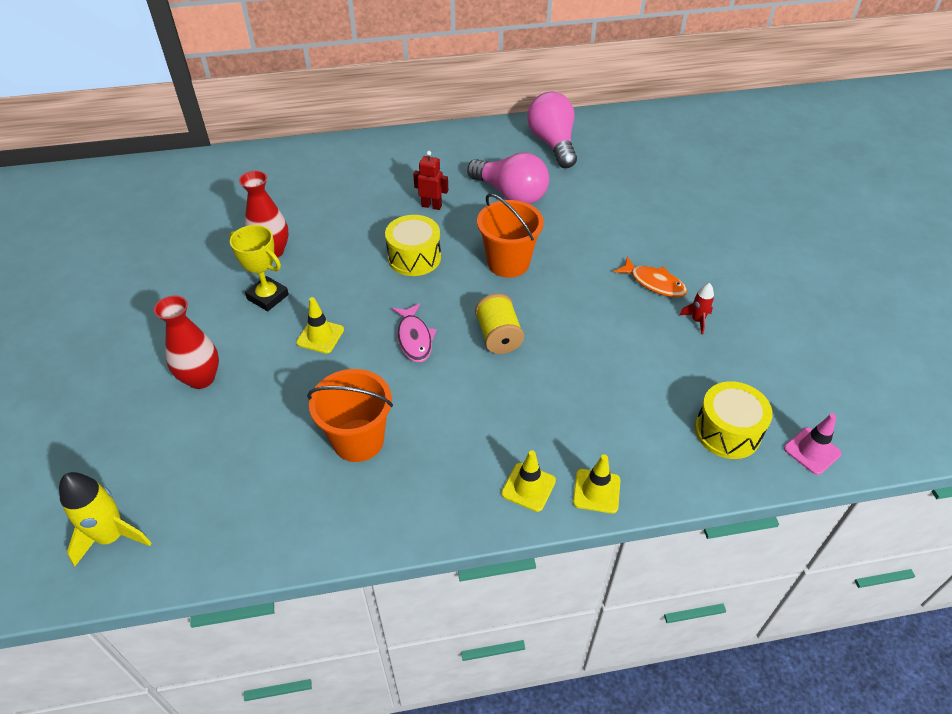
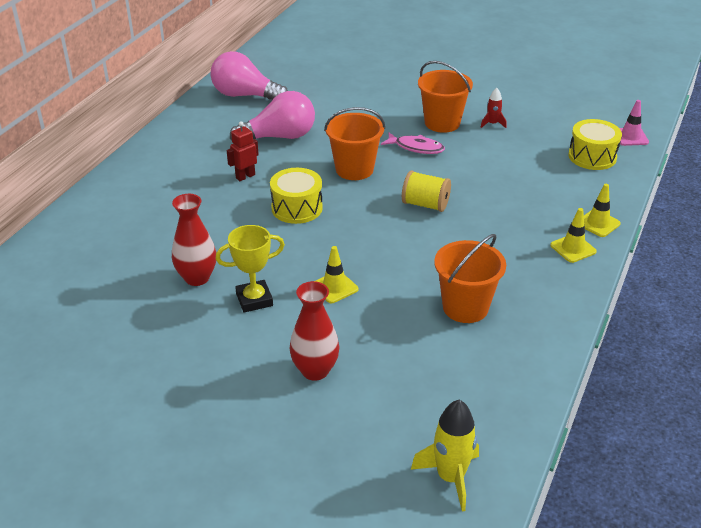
camera: 55 degrees left, 10 degrees down
(414, 338) = (387, 242): pink fish -> pink fish (416, 148)
(654, 283) = (442, 123): orange fish -> orange bucket

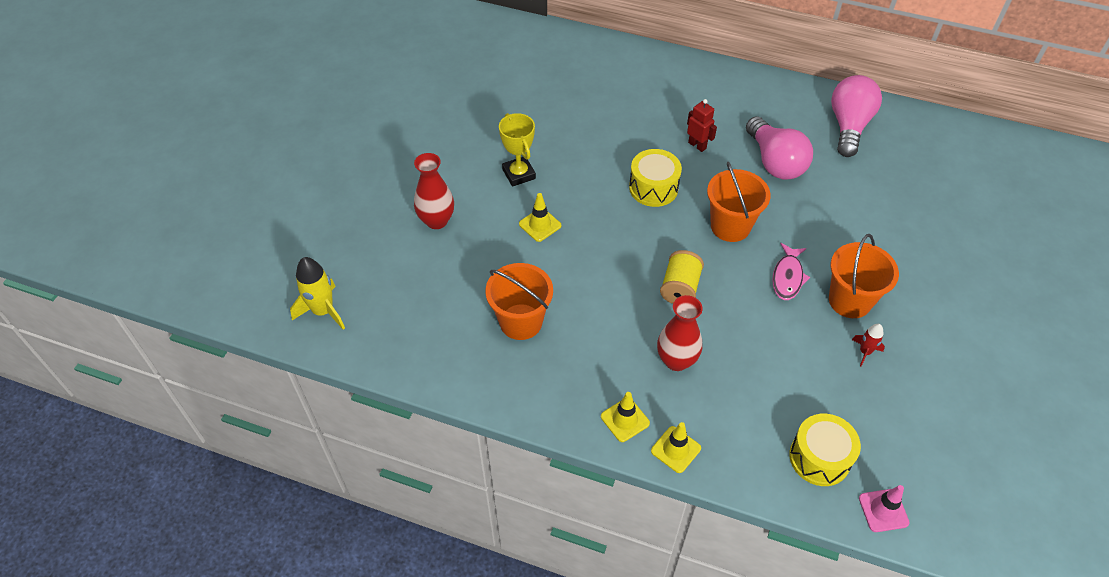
camera: 85 degrees right, 15 degrees up
(197, 278) = (543, 135): red vase -> red vase (676, 360)

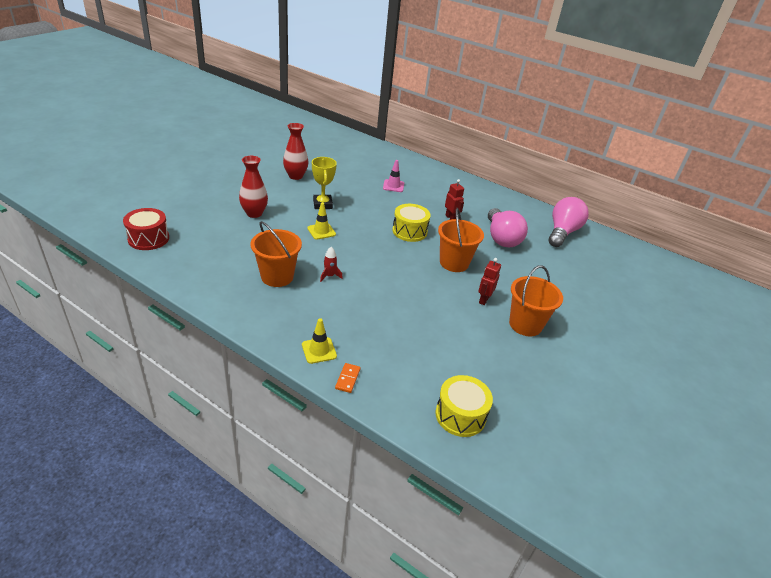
camera: 10 degrees right, 15 degrees down
(323, 311) = (148, 238): yellow rocket -> red drum
(675, 449) = (348, 379): yellow traffic cone -> orange domino
(676, 360) = (377, 326): red vase -> red vase (295, 176)
(680, 288) = (401, 286): yellow spool -> none
(788, 277) = (483, 300): pink fish -> red robot
(865, 352) = (525, 358): red rocket -> red rocket (329, 276)
(883, 510) = (499, 466): pink traffic cone -> pink traffic cone (393, 186)

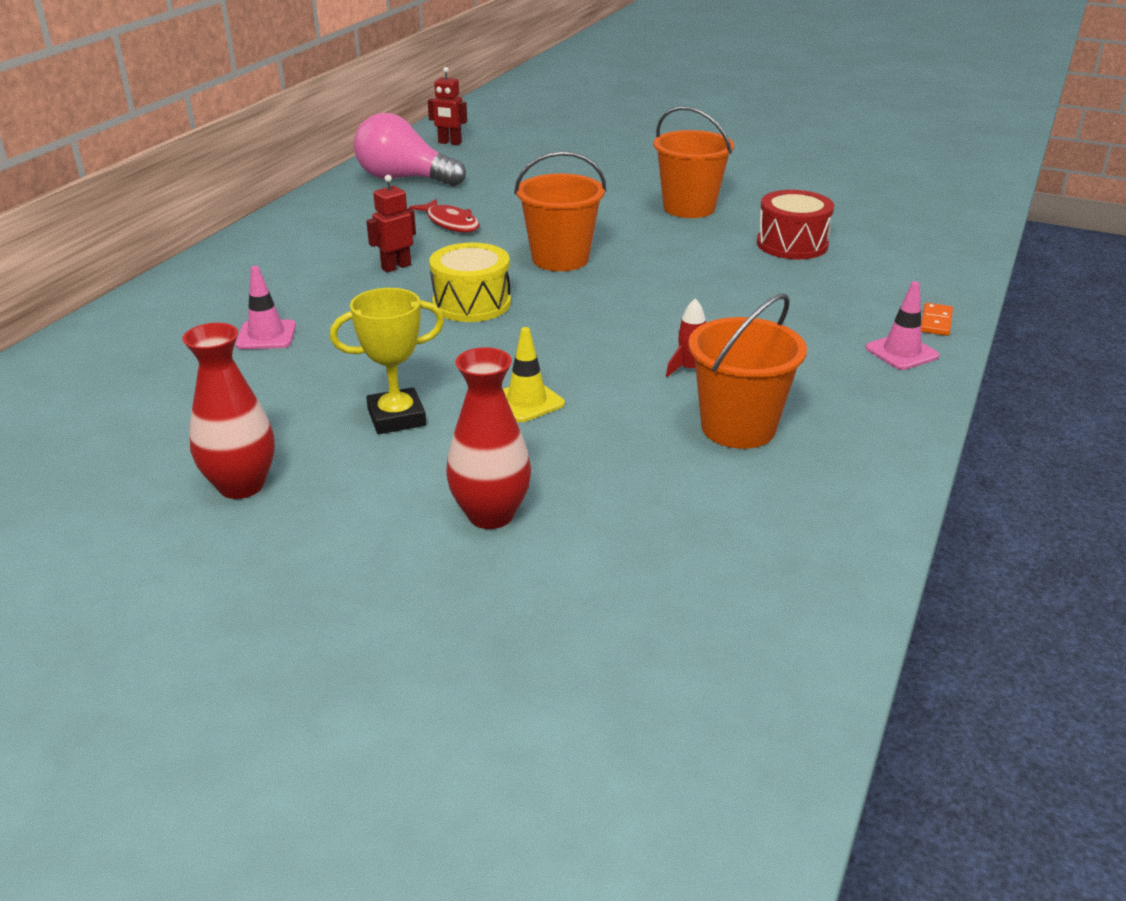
camera: 95 degrees left, 5 degrees down
(148, 238) = (729, 679): red drum -> red drum (792, 244)
(319, 350) = (901, 352): yellow traffic cone -> pink traffic cone
(348, 379) = (935, 322): orange domino -> orange domino turned 75 degrees counterclockwise
(460, 415) = (914, 244): yellow drum -> none
(483, 300) = (652, 235): red robot -> red robot (449, 143)
(501, 238) = (450, 223): pink light bulb -> red fish

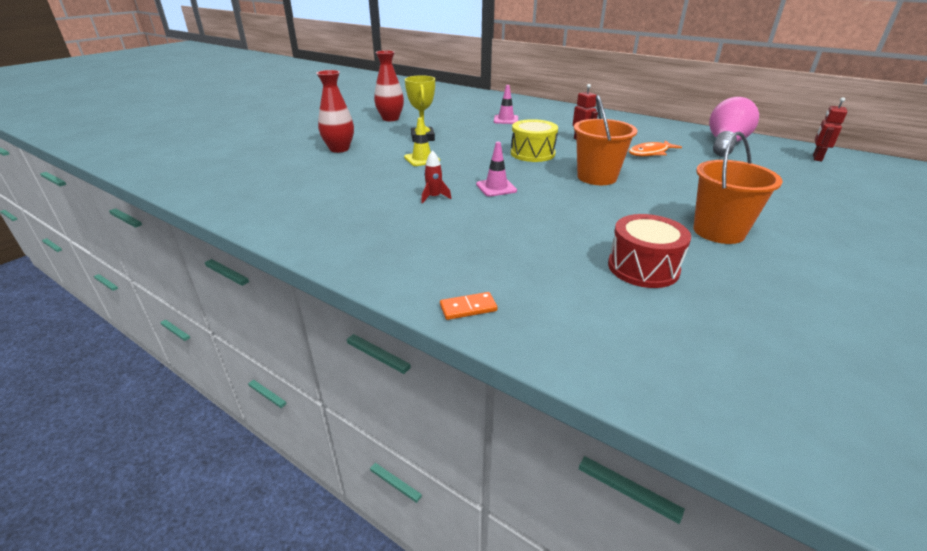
camera: 100 degrees right, 0 degrees up
(450, 223) = (650, 153): red fish -> orange fish
(738, 428) = (364, 201): orange bucket -> none
(901, 352) = (422, 275): pink traffic cone -> pink traffic cone (496, 187)
(935, 322) = (468, 308): orange domino -> orange domino turned 45 degrees counterclockwise

